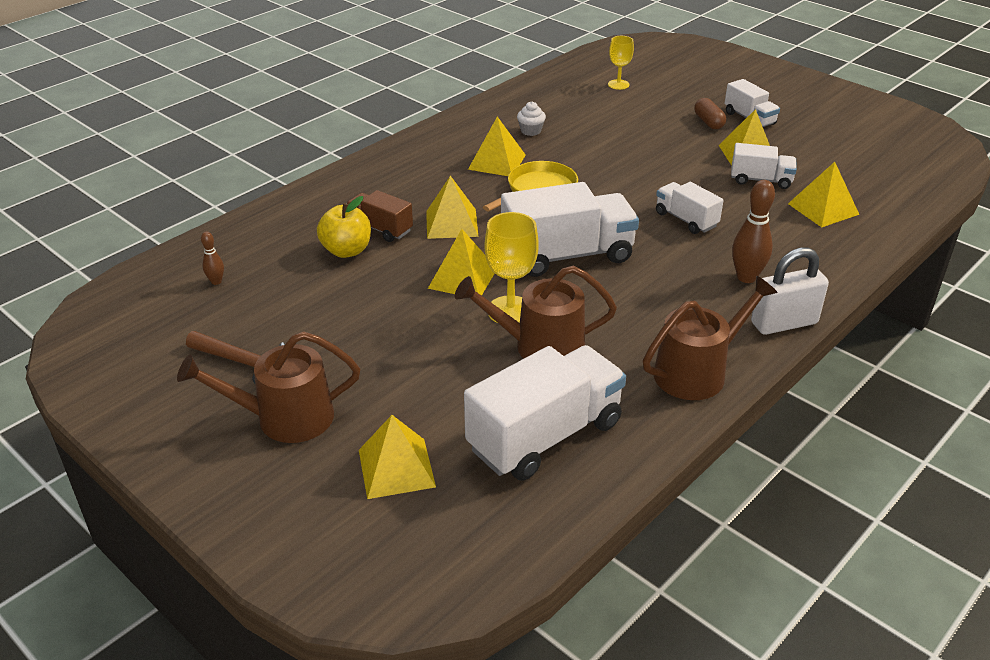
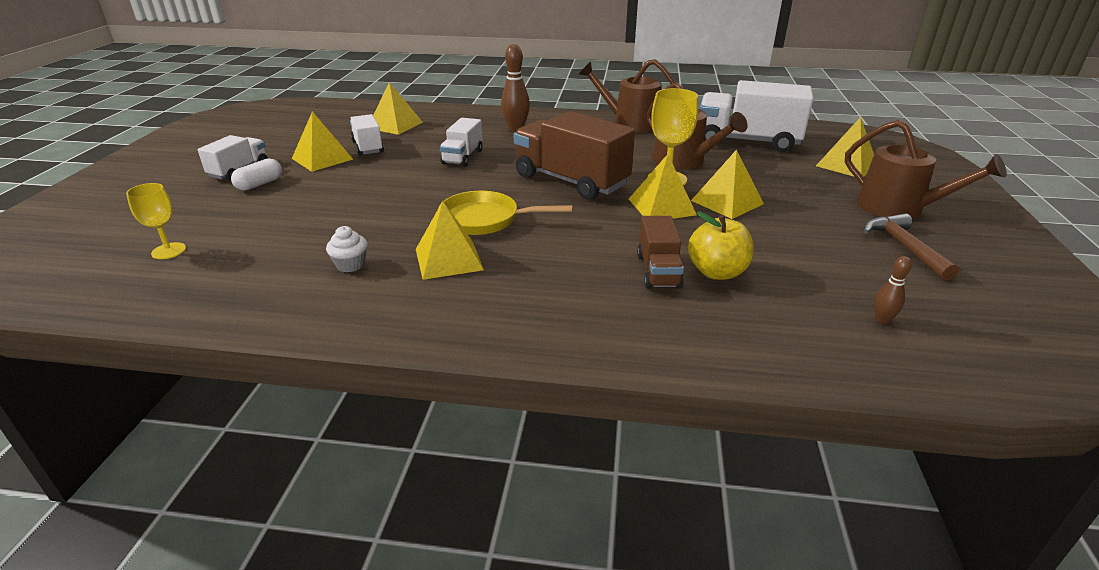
camera: 125 degrees left, 5 degrees down
(452, 223) = (595, 239): yellow pyramid -> yellow pyramid (727, 202)
(567, 255) = (571, 181): white truck -> brown truck
(708, 122) = (259, 184): brown capsule -> white capsule
(784, 323) = (551, 114): white padlock -> none

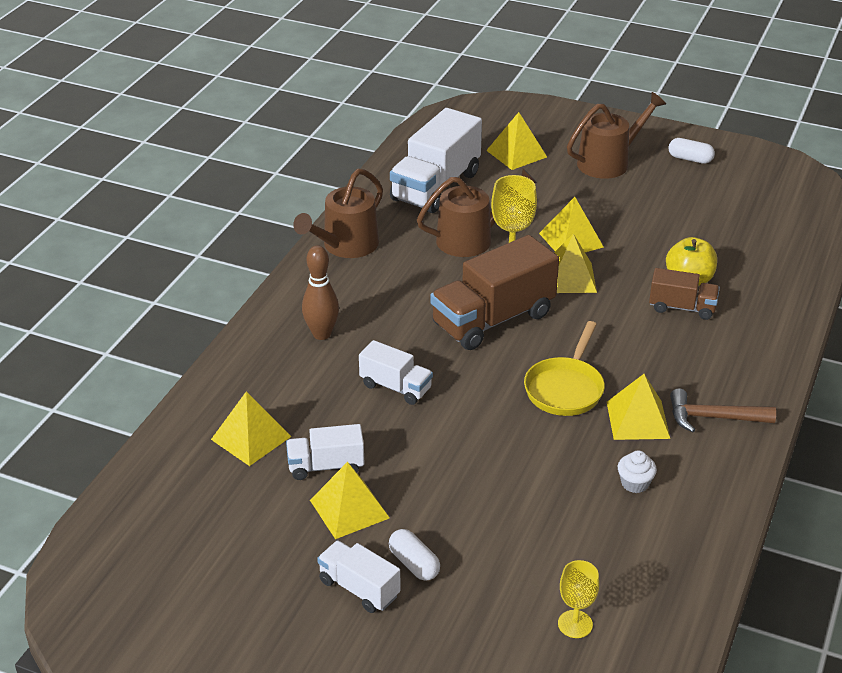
camera: 75 degrees left, 5 degrees up
(882, 320) = (762, 231): brown bowling pin -> none
(904, 247) = (670, 184): brown hammer -> brown hammer (713, 417)
(982, 256) = (690, 159): none -> white capsule

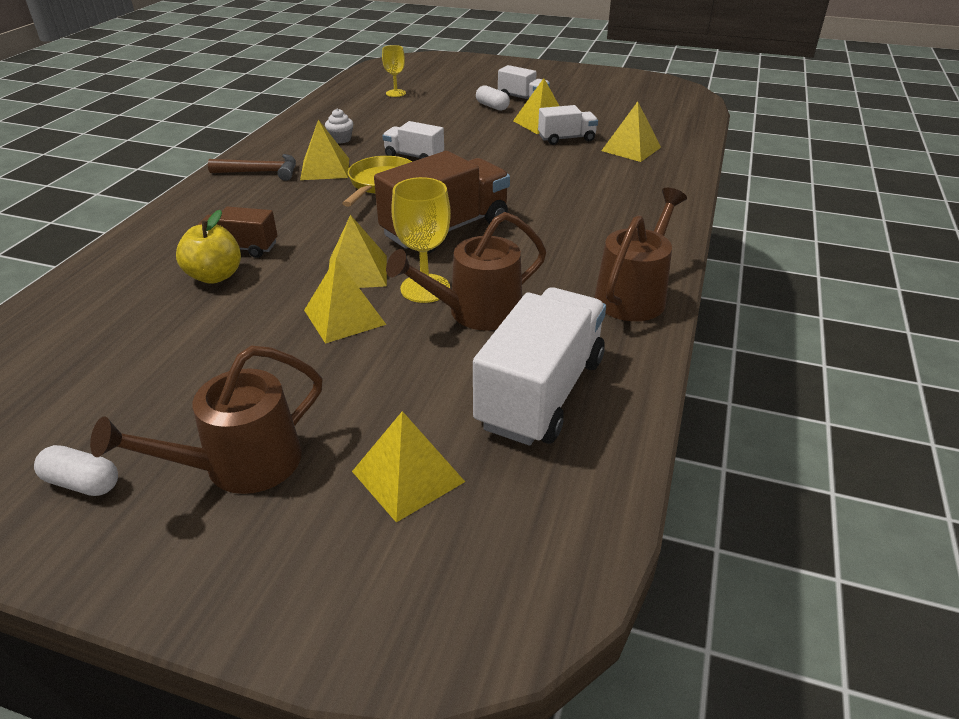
camera: 175 degrees right, 0 degrees up
(322, 334) = (613, 211): brown bowling pin -> none
(395, 387) = (529, 179): white truck -> white truck (414, 156)

